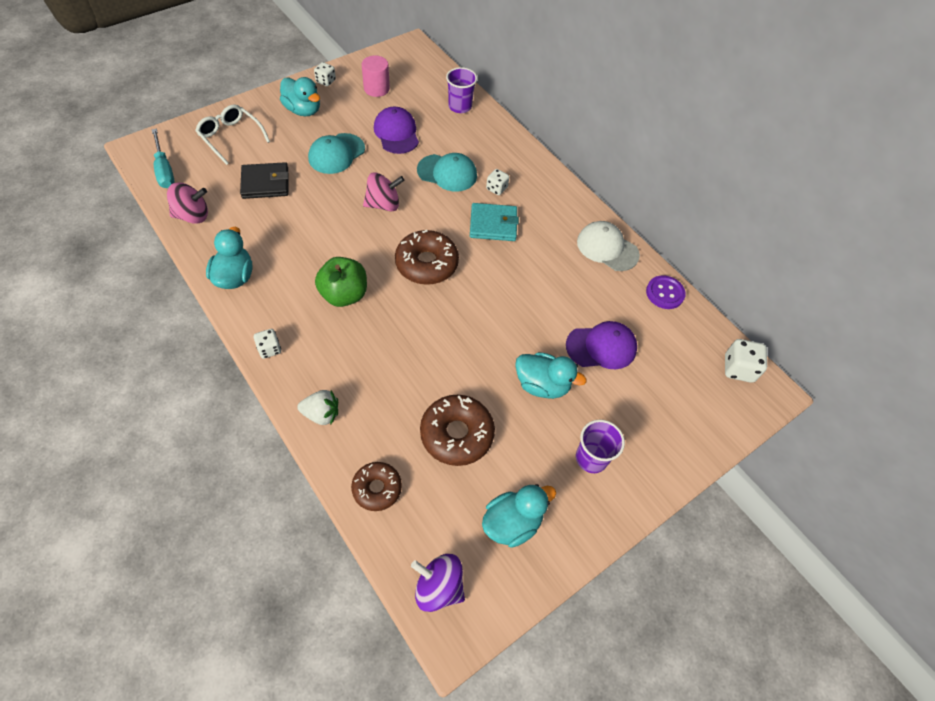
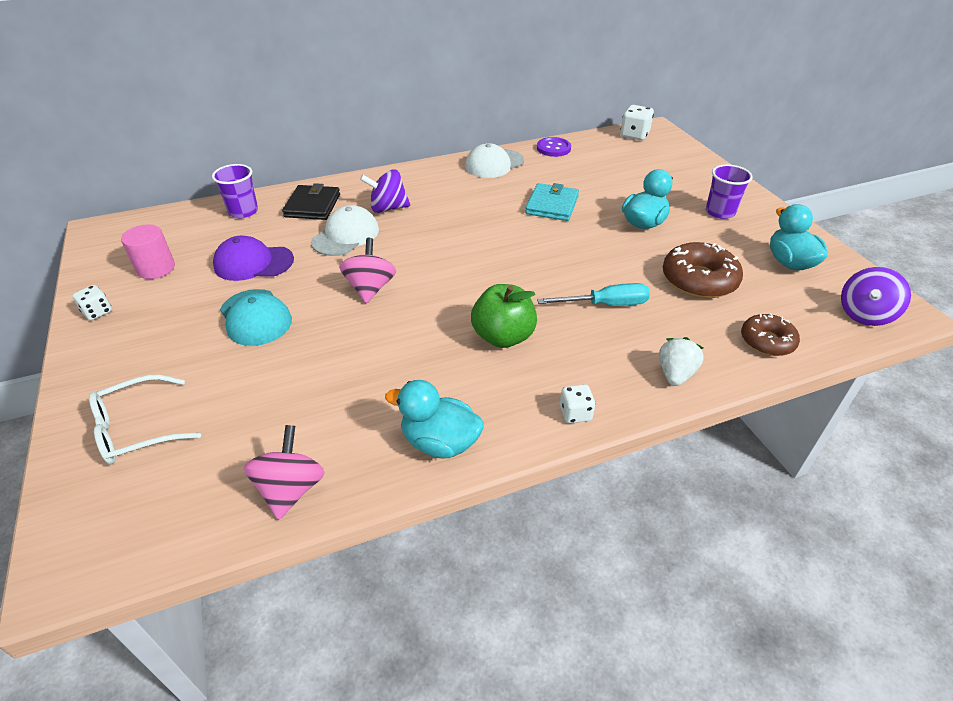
camera: 70 degrees left, 15 degrees down
(164, 170) = (154, 528): turquoise screwdriver -> turquoise screwdriver (605, 305)
(265, 183) = (268, 394): black wallet -> black wallet (312, 206)
(303, 110) = (141, 341): turquoise duck -> none
(426, 264) = (476, 268): brown donut -> none
(447, 173) = (346, 235): turquoise cap -> white cap
(493, 224) = (438, 218): turquoise wallet -> turquoise wallet (552, 205)
(496, 188) = (388, 208): white dice -> purple spinning top
(601, 347) = (605, 187): purple cap -> none

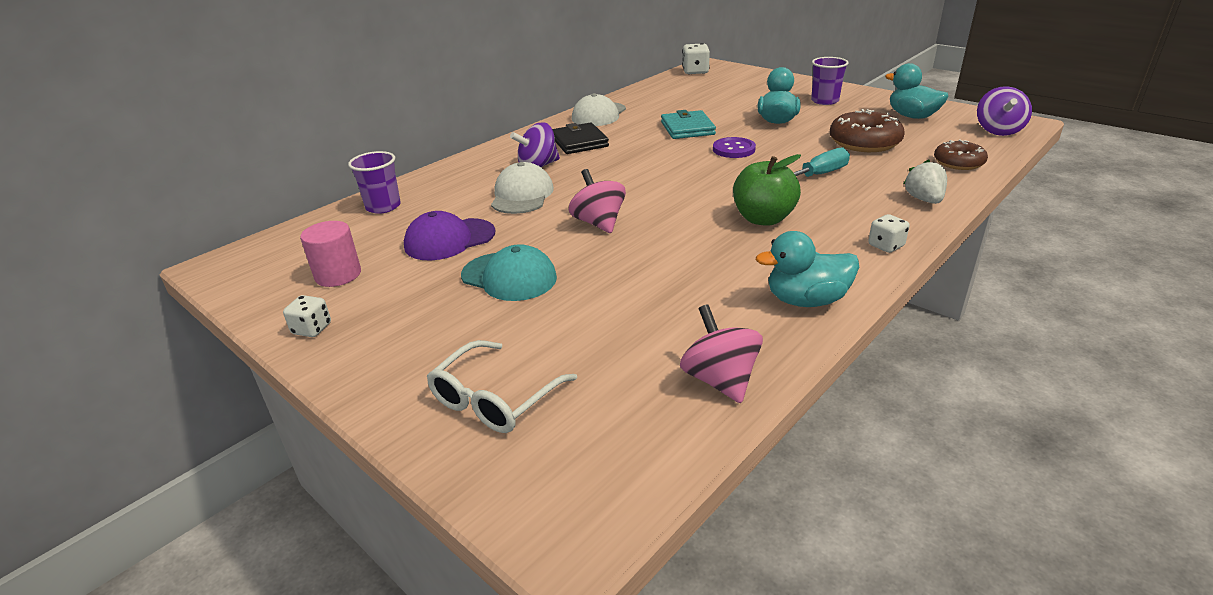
camera: 25 degrees left, 10 degrees down
(312, 206) = (456, 183): black wallet -> black wallet (579, 142)
(553, 148) = (638, 94): purple button -> purple button (733, 149)

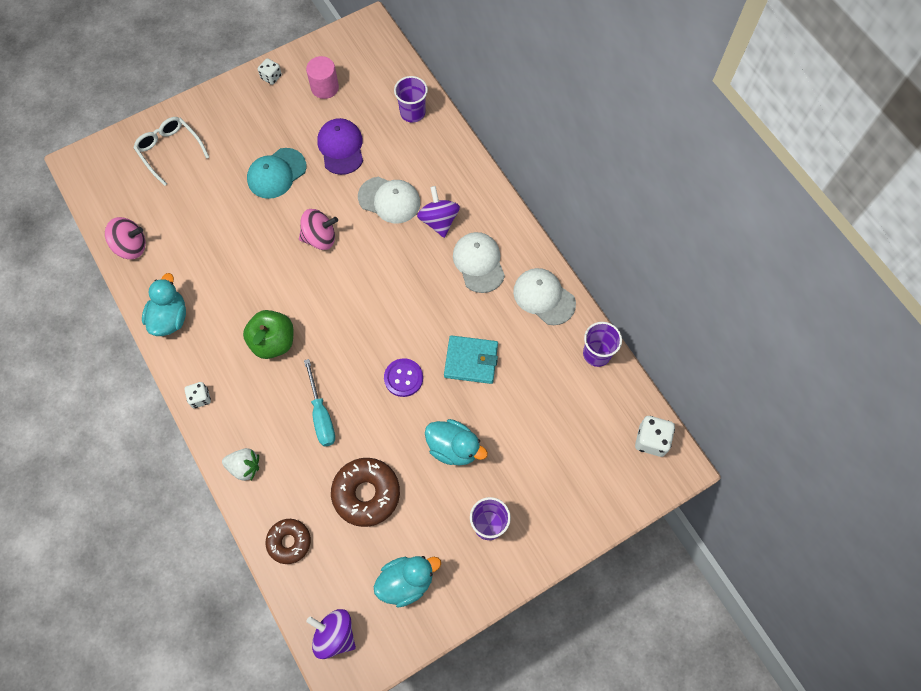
camera: 105 degrees right, 35 degrees up
(579, 142) = (479, 263): black wallet -> white cap
(638, 93) = (597, 354): none -> purple cup

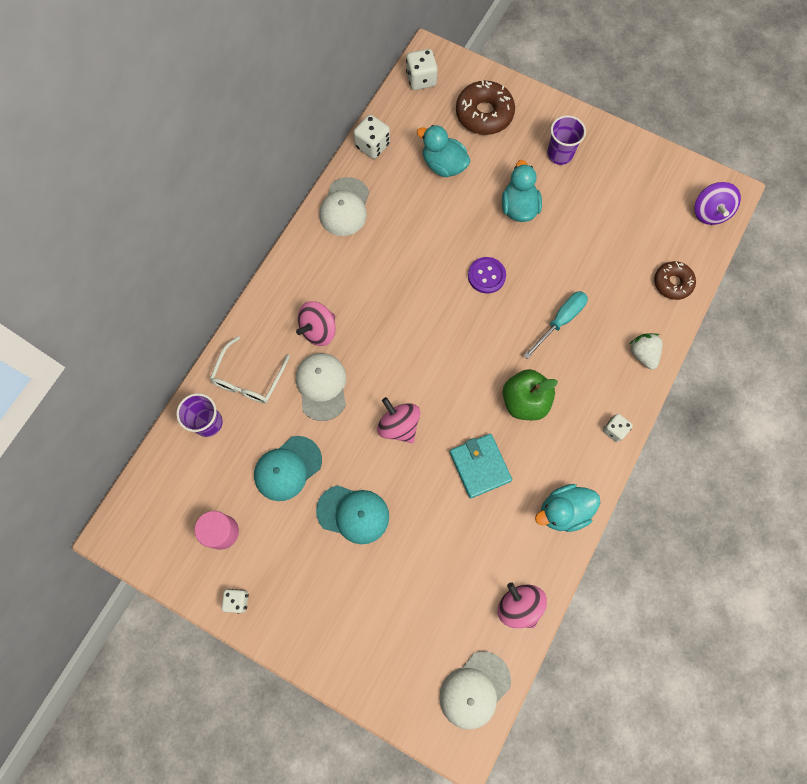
camera: 120 degrees left, 5 degrees up
(169, 150) = (389, 649): white glasses -> white glasses (248, 379)
(341, 147) = (287, 468): purple cap -> turquoise cap
(366, 494) = (597, 249): brown donut -> brown donut (484, 114)
(406, 582) = (639, 186): turquoise duck -> turquoise duck (443, 165)
(439, 221) = (319, 330): purple spinning top -> pink spinning top
(471, 361) = (437, 233): turquoise wallet -> turquoise wallet (479, 466)
(479, 263) = (342, 274): white cap -> white cap (474, 690)
(597, 354) = (372, 146): purple cup -> white dice

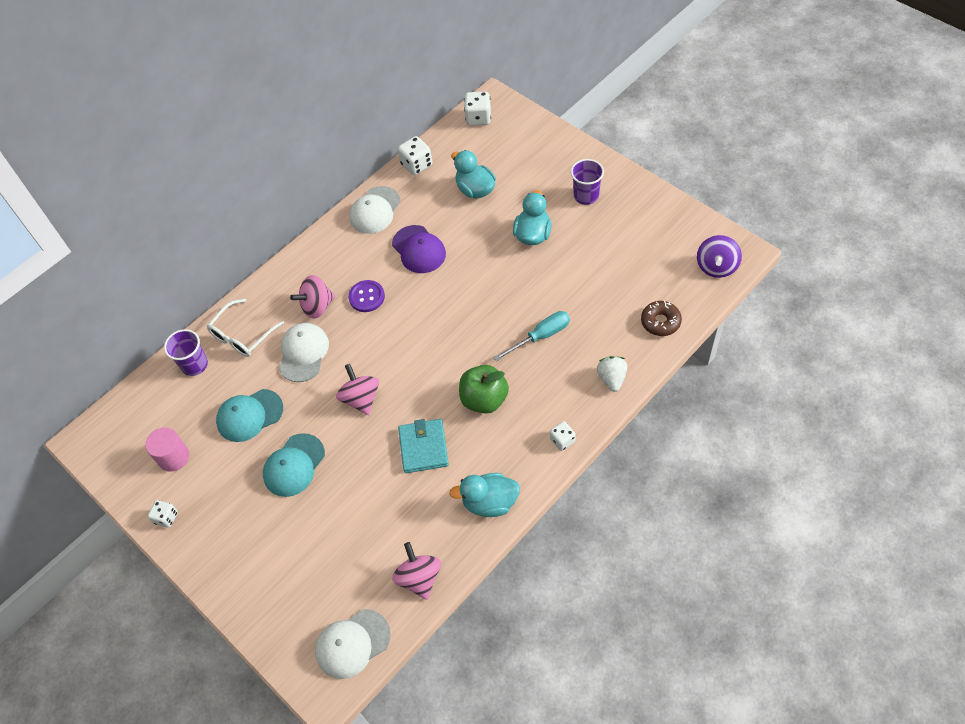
camera: 20 degrees right, 15 degrees down
(353, 514) = (294, 465): turquoise cap -> turquoise cap turned 90 degrees clockwise
(406, 245) = (419, 249): none -> purple cap
(484, 114) = (526, 153): brown donut -> none
(486, 276) = (484, 287): purple button -> purple button (366, 297)

